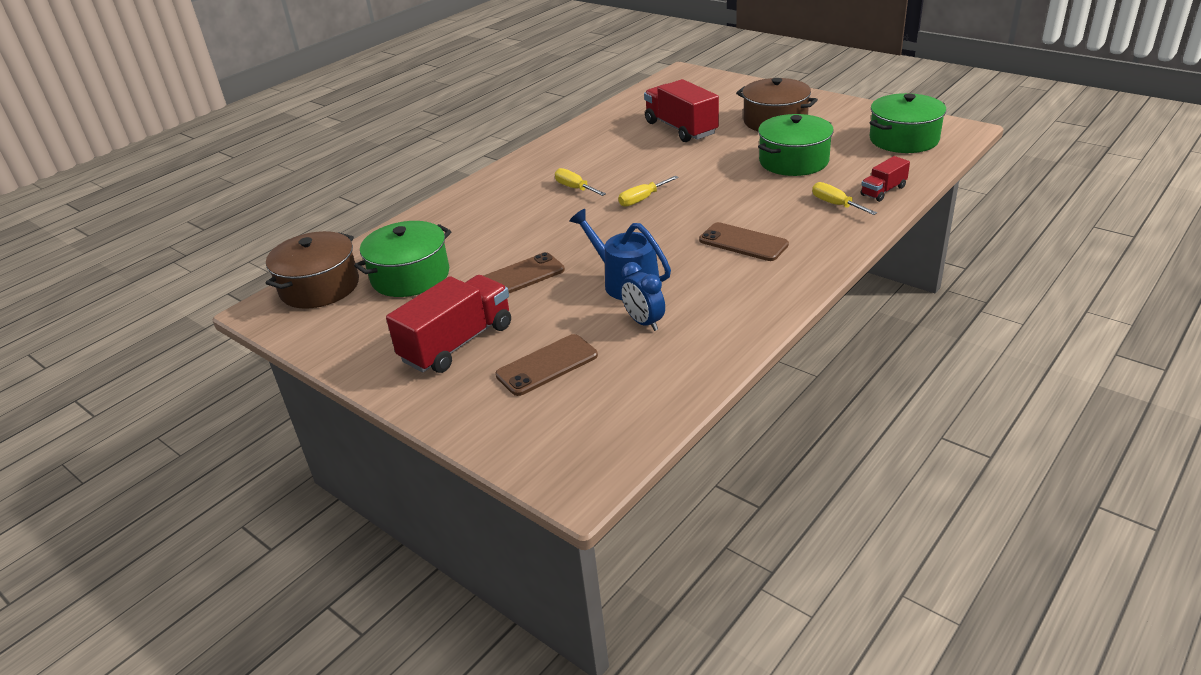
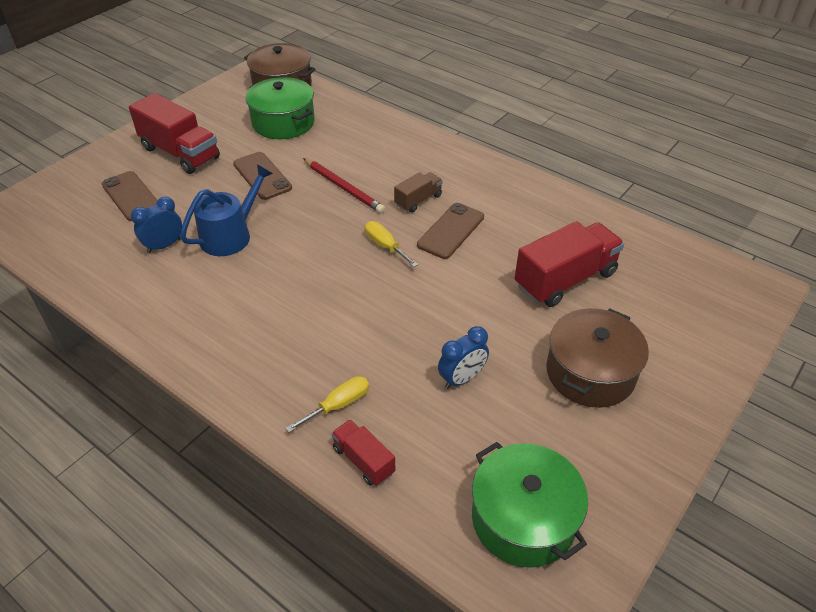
camera: 85 degrees right, 10 degrees up
(549, 226) = (343, 187): none -> red pencil
(575, 188) = (418, 200): yellow screwdriver -> brown truck
(743, 242) = (275, 316): brown phone -> brown phone (451, 231)
(793, 161) = (462, 379): green pot -> blue clock

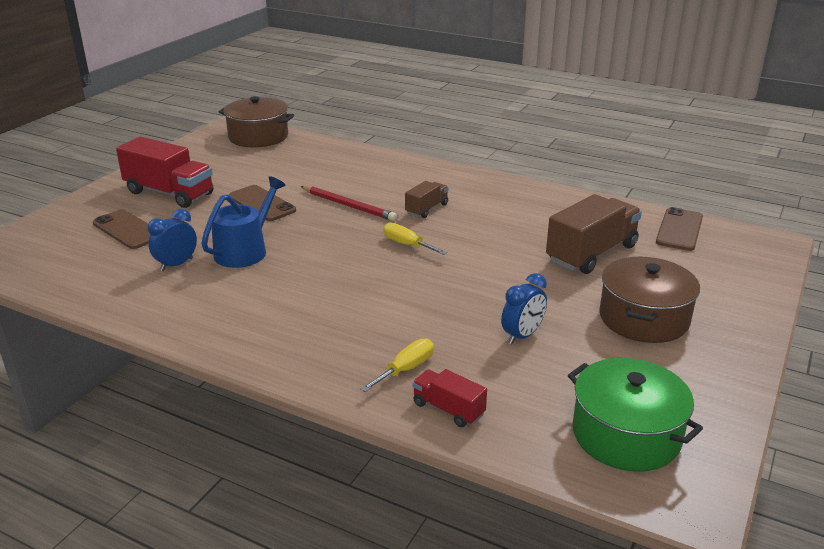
camera: 10 degrees left, 15 degrees down
(283, 122) = (269, 163): green pot -> none
(451, 231) = (467, 228): brown phone -> brown phone (679, 229)
(565, 279) = (591, 253): red truck -> brown truck

